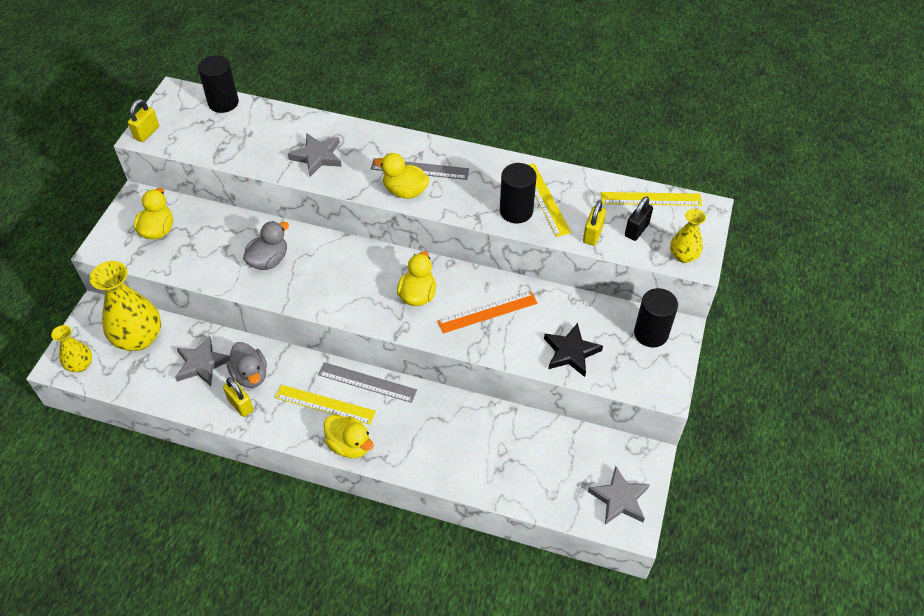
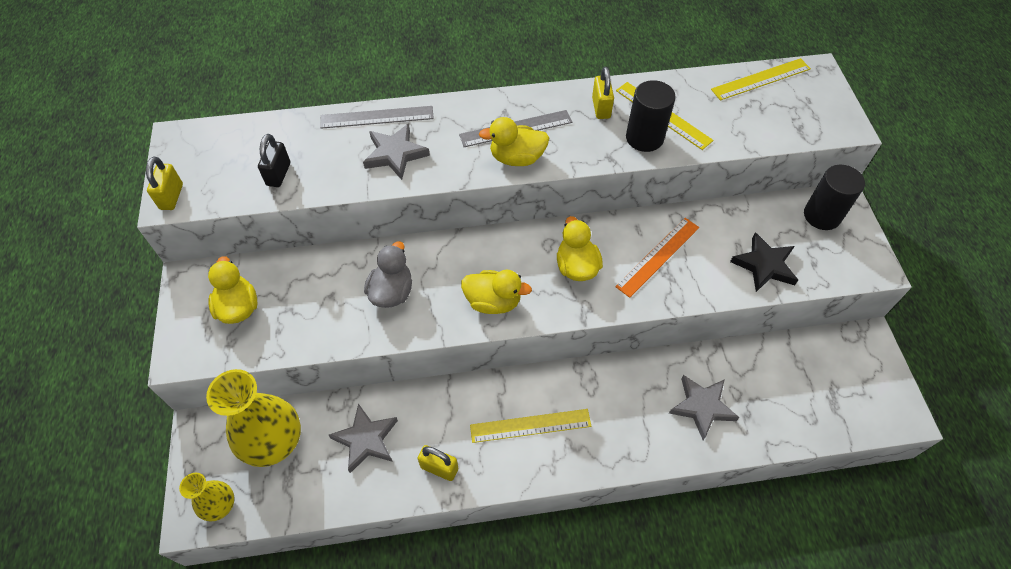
camera: 25 degrees left, 5 degrees up
(223, 103) = (245, 130): black cylinder -> none
(250, 375) = (429, 428): grey duck -> none
(349, 445) = (585, 459): yellow duck -> yellow duck (493, 302)
(367, 382) = (558, 381): grey ruler -> grey ruler (377, 117)
(592, 234) = (734, 134): yellow padlock -> yellow padlock (601, 108)
(619, 499) = (873, 393): grey star -> grey star (702, 407)
(636, 230) = (771, 115): black padlock -> black padlock (278, 174)
(683, 256) = (831, 124): yellow vase -> none

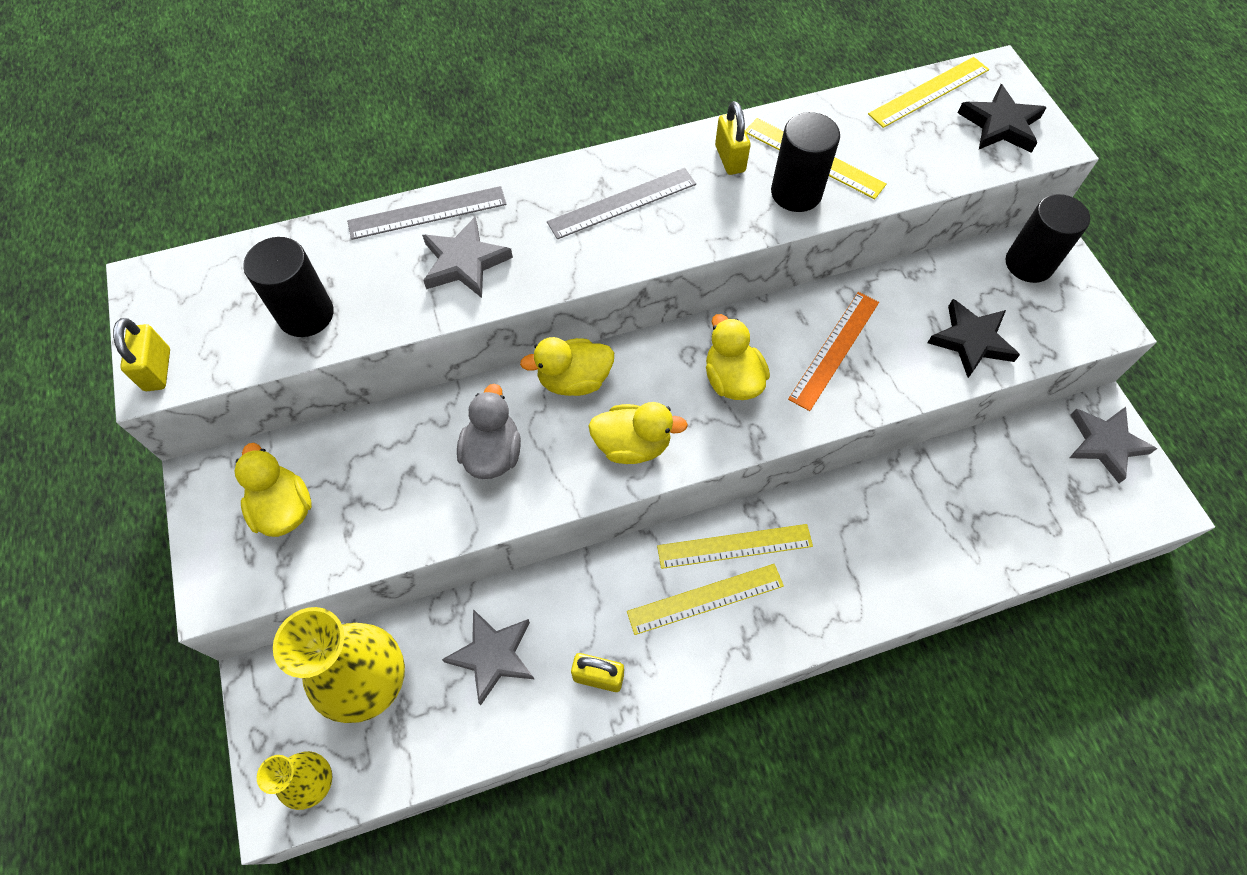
camera: 10 degrees left, 5 degrees up
(278, 174) = (306, 314): black padlock -> black cylinder
(517, 158) = (632, 244): yellow duck -> yellow duck (574, 380)
(560, 391) = (734, 546): none -> yellow ruler
(702, 407) = (917, 536): grey star -> grey star (1105, 444)
(810, 109) = (1000, 125): none -> black star

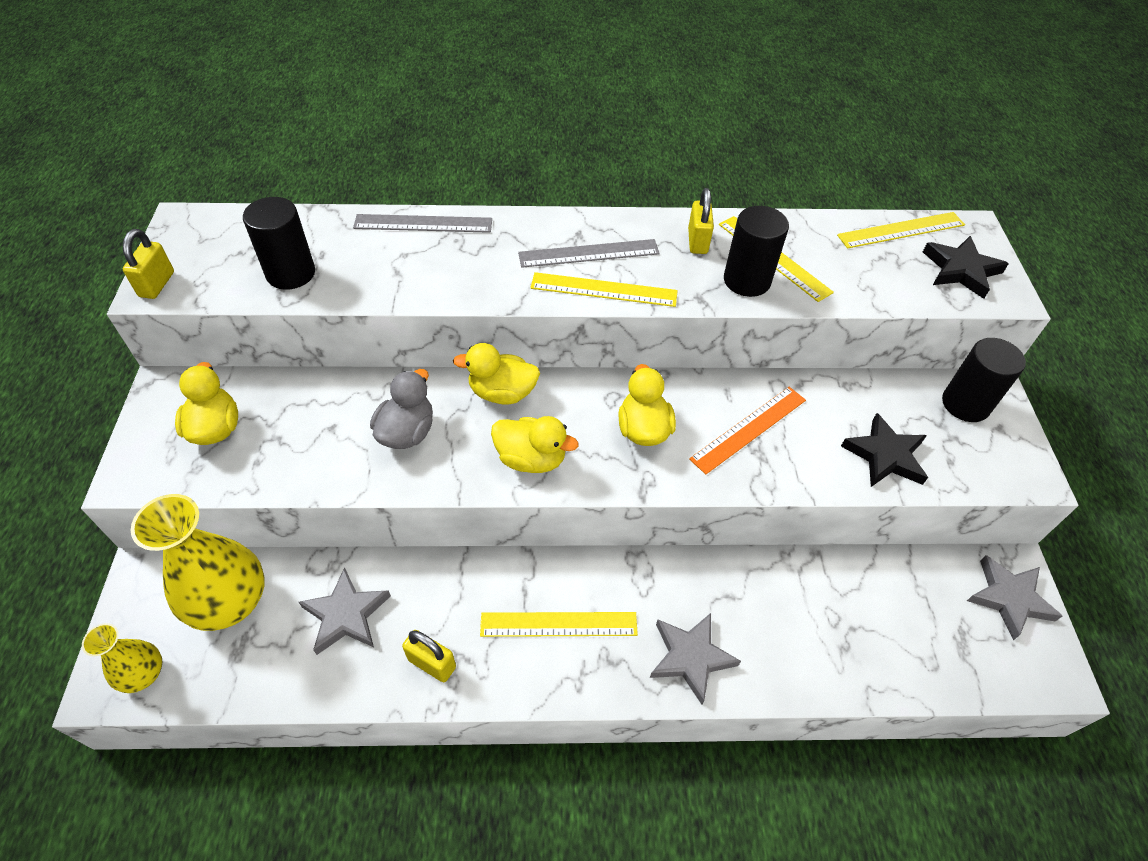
camera: 15 degrees right, 10 degrees down
(464, 262) = (436, 266): grey star -> grey star (690, 657)
(734, 546) = (604, 585): yellow ruler -> yellow ruler (604, 290)

